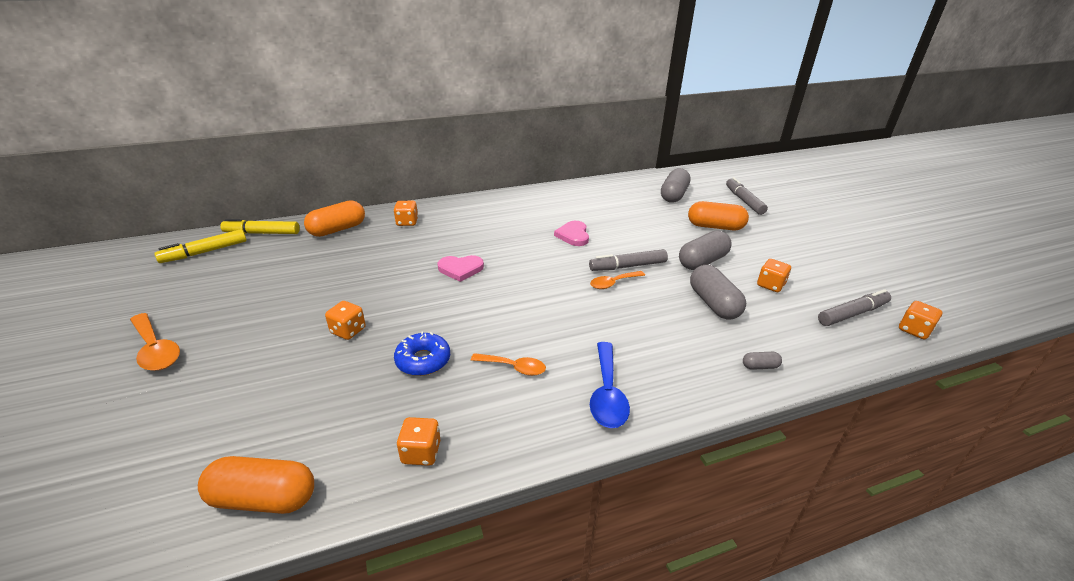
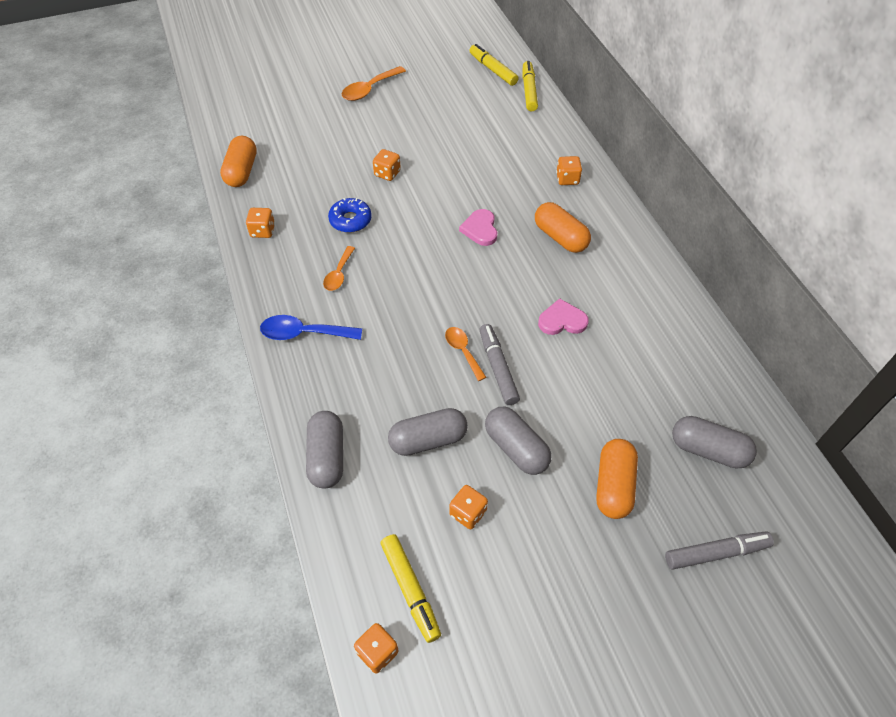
camera: 90 degrees right, 20 degrees up
(337, 229) = (543, 134): orange capsule -> orange capsule (560, 237)
(760, 366) = (327, 457): grey capsule -> grey capsule, size x2.16
(852, 314) = (410, 589): grey marker -> yellow marker

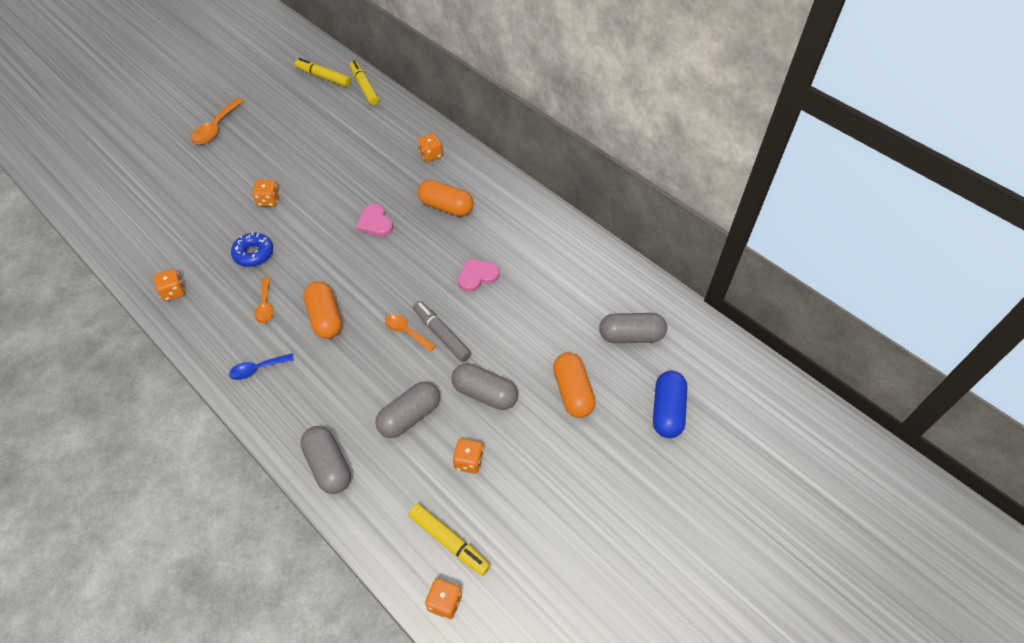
camera: 25 degrees left, 0 degrees up
(242, 171) = (125, 243): orange capsule -> orange capsule (325, 318)
(304, 333) = (257, 369): blue spoon -> blue spoon, size x0.66
(716, 553) = (667, 411): grey marker -> blue capsule

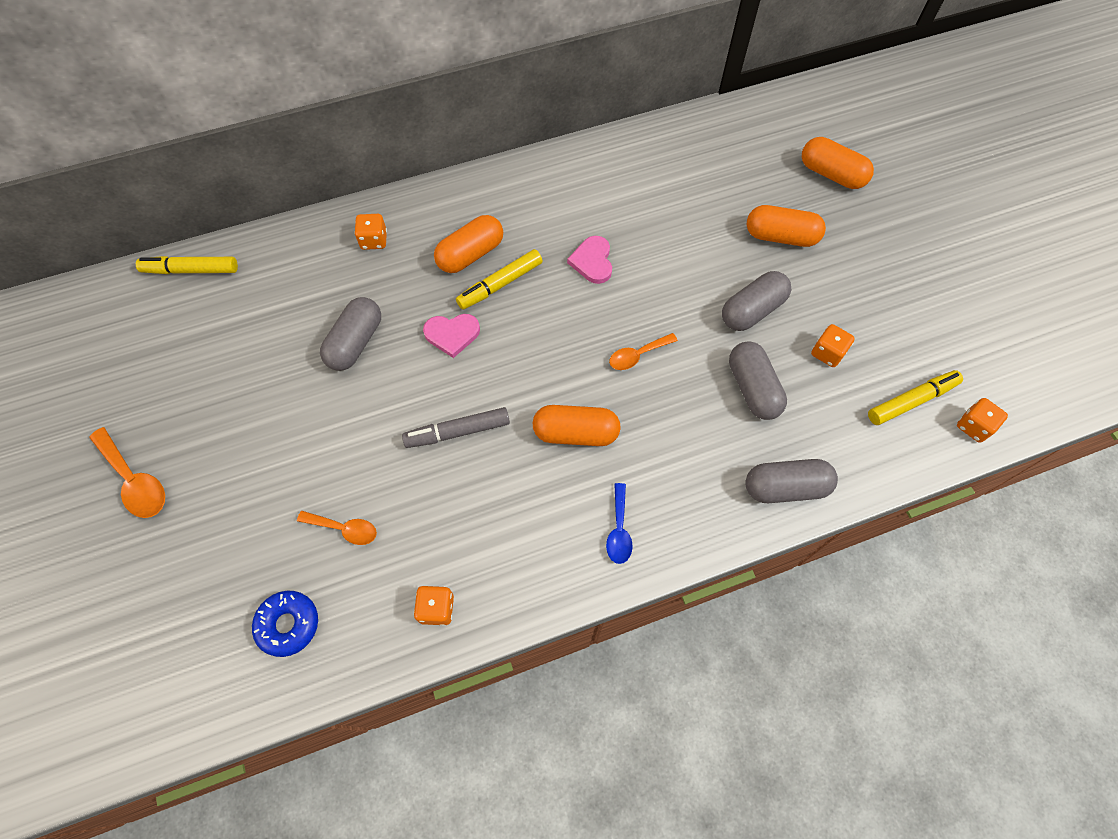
camera: 65 degrees left, 10 degrees up
(254, 254) = (424, 488): blue donut -> blue donut (288, 624)
(265, 305) = (522, 496): orange spoon -> orange spoon (344, 529)
(269, 200) = (336, 446): orange dice -> none
(323, 77) = (131, 311): yellow marker -> yellow marker (500, 284)
(441, 334) = (658, 323): grey marker -> grey marker (457, 432)
(631, 336) = (735, 165): grey capsule -> grey capsule (355, 342)
(667, 411) = (831, 174): blue capsule -> orange capsule

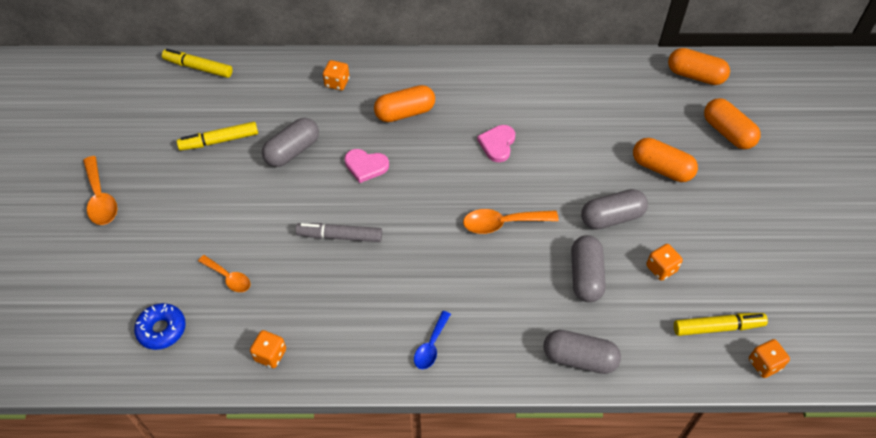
camera: 20 degrees right, 10 degrees down
(500, 284) = (418, 140): yellow marker -> yellow marker (219, 141)
(576, 433) = (429, 265): orange capsule -> orange capsule (695, 76)
(637, 355) = (502, 223): orange spoon -> orange spoon, size x1.52

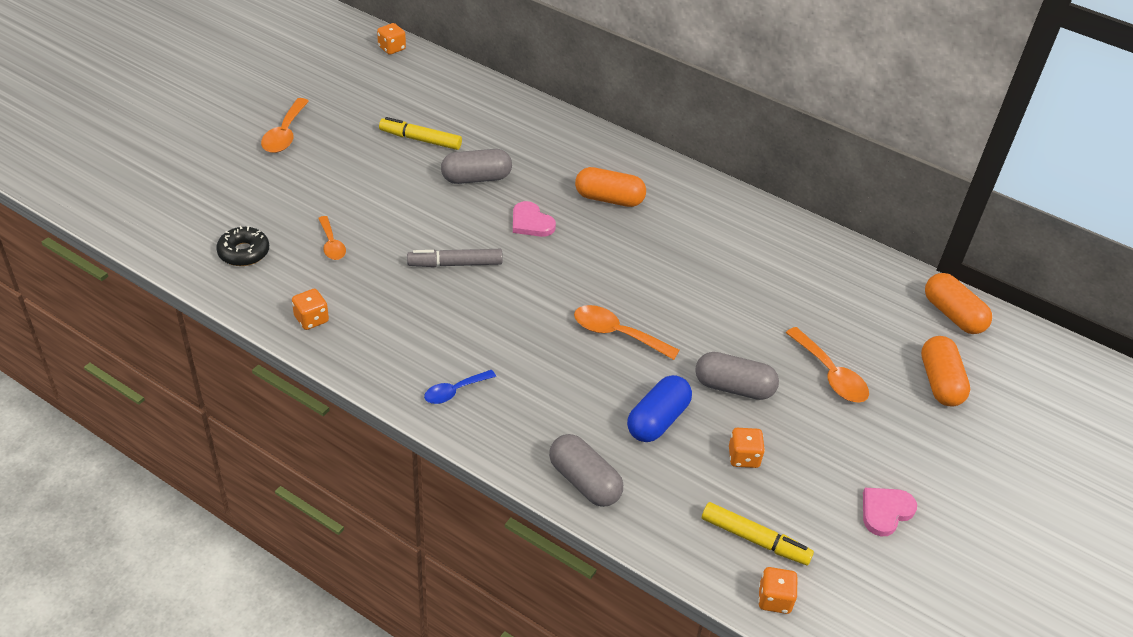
camera: 30 degrees right, 10 degrees down
(162, 329) = (244, 252): blue donut -> black donut
(198, 68) = (455, 76): yellow marker -> none
(337, 83) = (567, 145): orange dice -> orange dice (392, 48)
(340, 236) = (455, 264): grey marker -> grey marker turned 45 degrees counterclockwise
(497, 144) = (675, 268): pink heart -> pink heart (885, 511)
(585, 276) = (657, 420): grey capsule -> blue capsule
(661, 168) = (830, 375): orange capsule -> orange spoon

